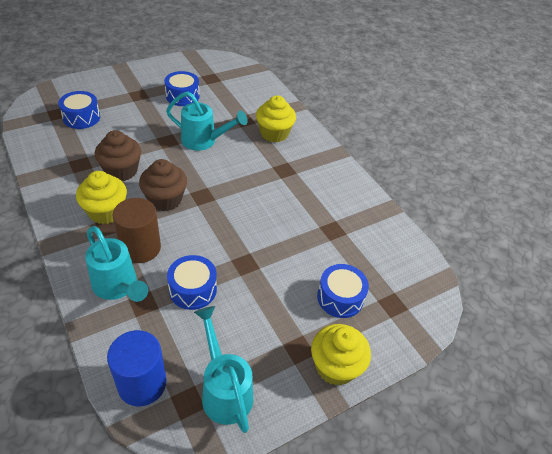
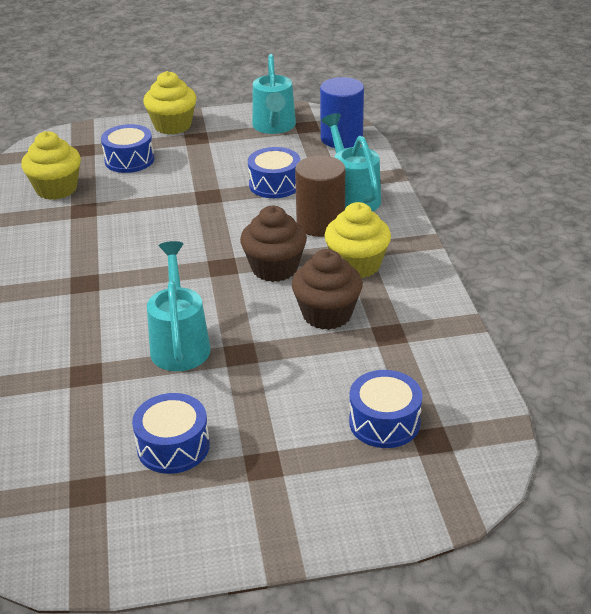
camera: 155 degrees left, 10 degrees down
(204, 141) = (180, 343): turquoise watering can -> turquoise watering can turned 45 degrees clockwise
(274, 133) = (53, 340): yellow cupcake -> yellow cupcake (56, 189)

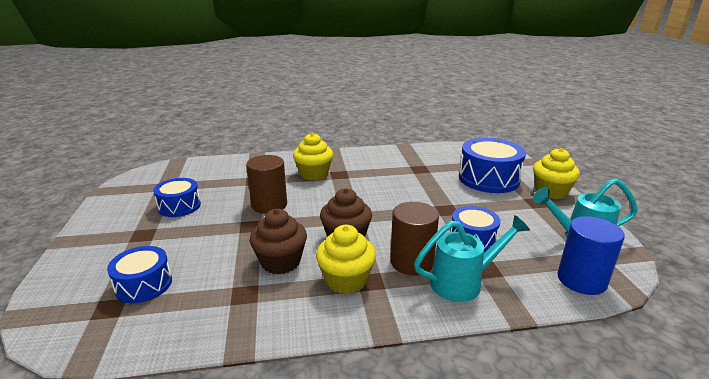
camera: 90 degrees right, 10 degrees down
(56, 189) = (442, 159): yellow cupcake -> yellow cupcake (314, 174)
(129, 160) = (488, 179): blue drum -> blue drum, size x1.64
(180, 343) = (269, 205): turquoise watering can -> brown cylinder

